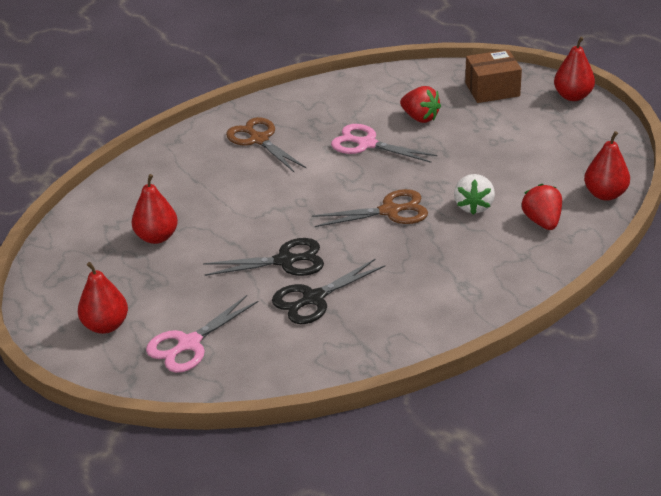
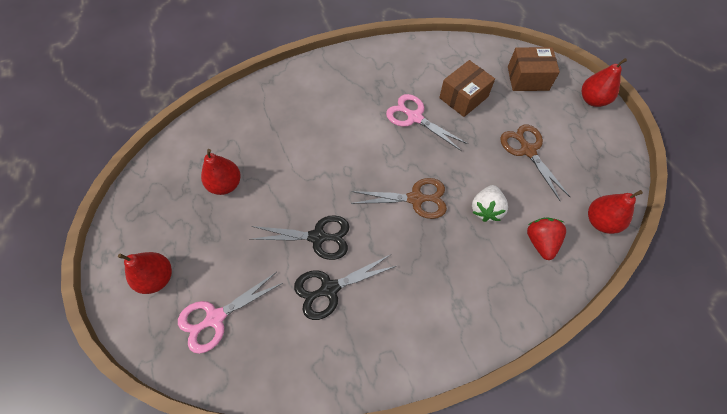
camera: 10 degrees right, 25 degrees up
(259, 140) = (332, 94): brown scissors -> brown scissors (528, 150)
(420, 118) = (463, 97): red strawberry -> brown box

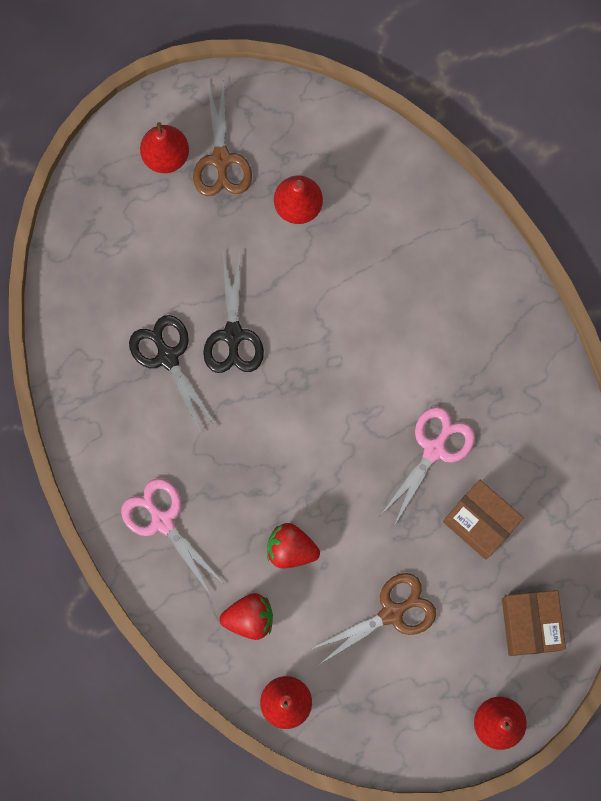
camera: 85 degrees right, 15 degrees up
(215, 318) = (124, 234): pink scissors -> pink scissors (163, 521)
(415, 199) = (299, 455): brown scissors -> brown scissors (221, 159)
(486, 209) = (291, 549): white strawberry -> red strawberry

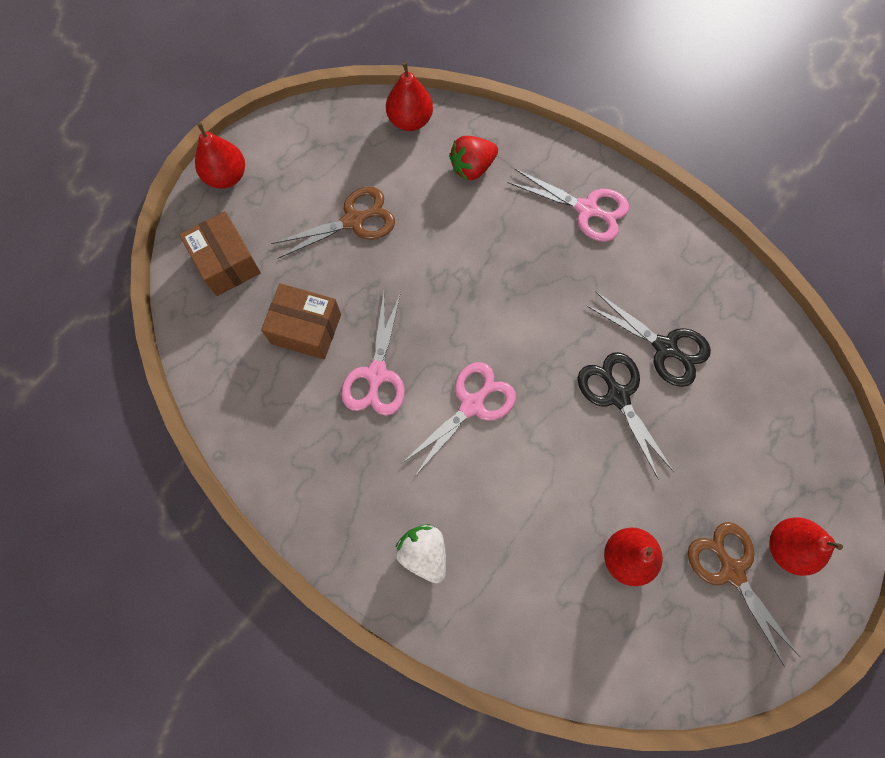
camera: 155 degrees right, 5 degrees down
(291, 549) = (465, 234): red strawberry -> none
(363, 384) = (471, 405): none -> pink scissors
(391, 613) = (353, 221): brown scissors -> brown scissors turned 150 degrees counterclockwise
(459, 282) = (424, 553): none -> white strawberry

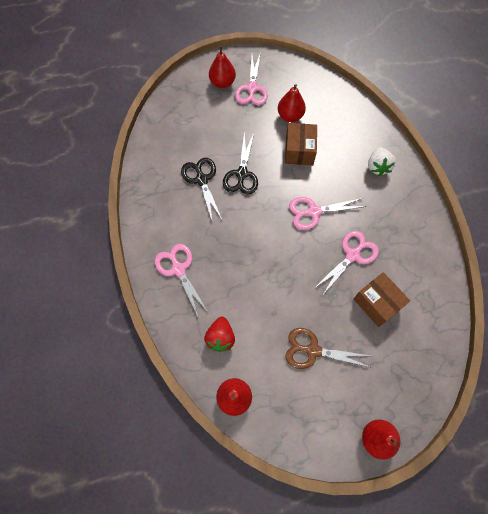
camera: 145 degrees left, 5 degrees down
(226, 263) = (404, 374): brown box -> brown box (299, 151)
(472, 167) = (220, 337): red strawberry -> red strawberry turned 90 degrees clockwise
(731, 571) = (252, 88): brown scissors -> pink scissors

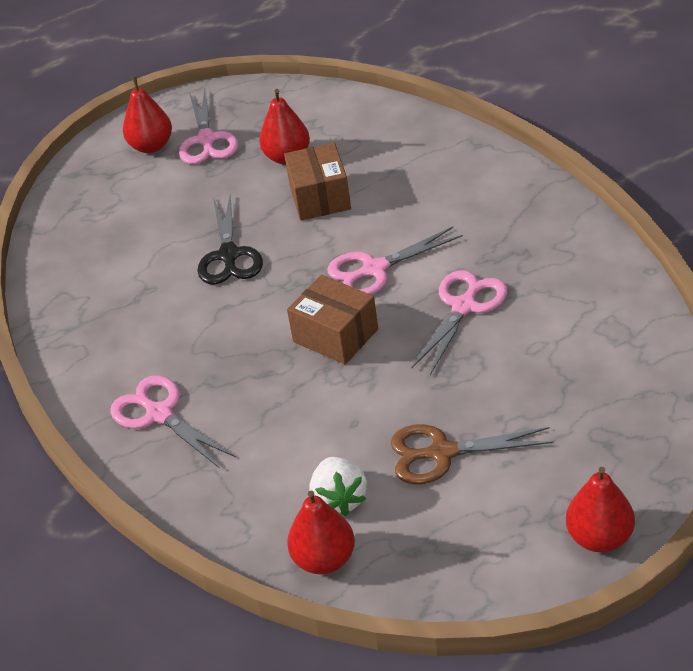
camera: 10 degrees left, 25 degrees down
(202, 180) = (159, 283): black scissors -> none
(220, 337) = (269, 485): red strawberry -> none
(377, 167) = (464, 181): white strawberry -> white strawberry (339, 499)
(377, 303) = (531, 357): brown box -> brown box (335, 335)

